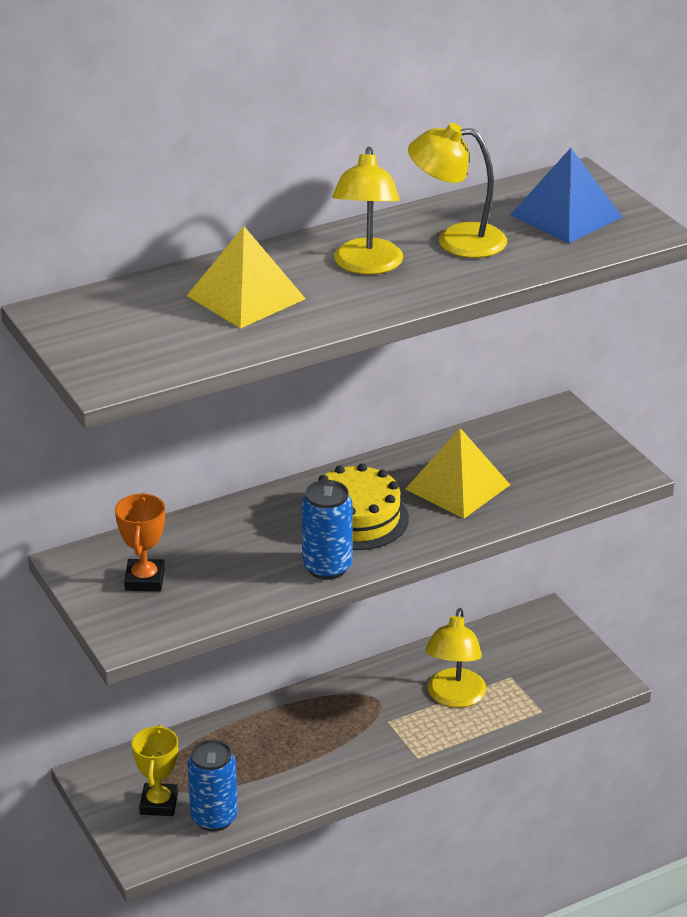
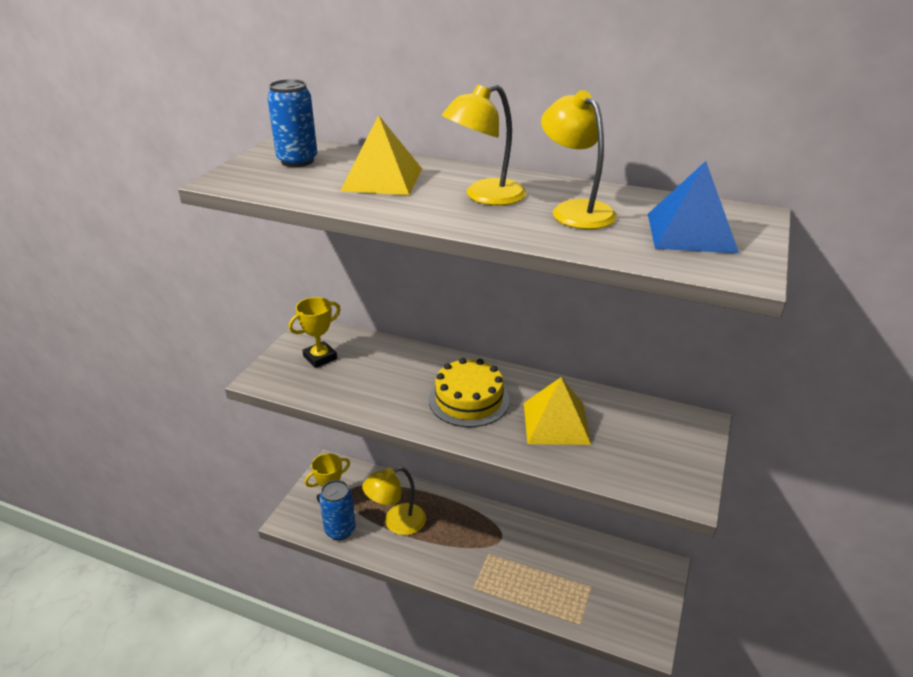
camera: 50 degrees right, 0 degrees up
(144, 580) = (320, 357): orange trophy -> yellow trophy
(327, 567) = (406, 415): blue can -> blue can (297, 161)
(454, 697) = (542, 571): yellow lamp -> yellow lamp (396, 522)

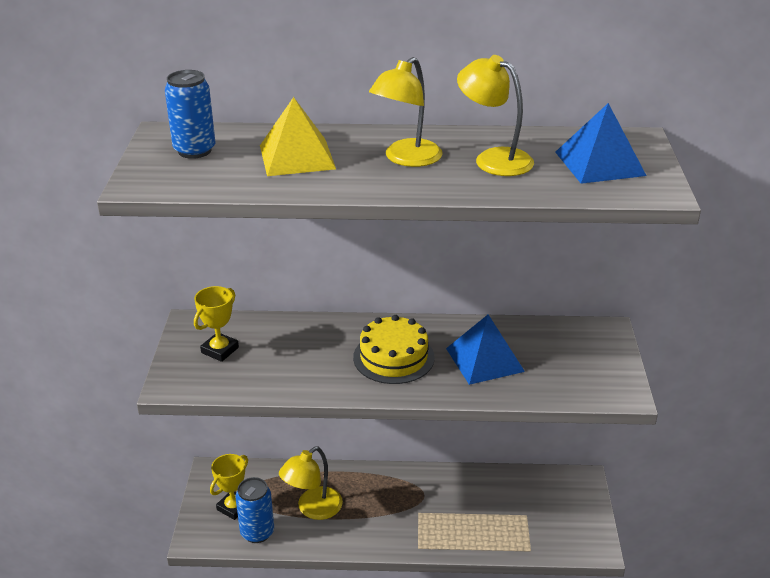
camera: 20 degrees left, 0 degrees up
(556, 423) = (484, 360): yellow pyramid -> blue pyramid

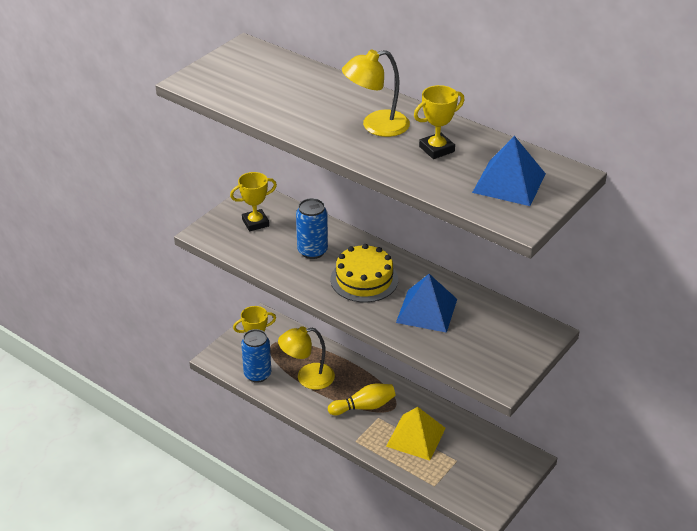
camera: 35 degrees right, 5 degrees up
(194, 150) = (249, 68): blue can -> blue can (312, 251)
(297, 157) = (306, 97): yellow pyramid -> yellow pyramid (416, 437)
(395, 509) = (364, 407): none -> yellow bowling pin
(493, 159) = (436, 149): yellow lamp -> yellow trophy

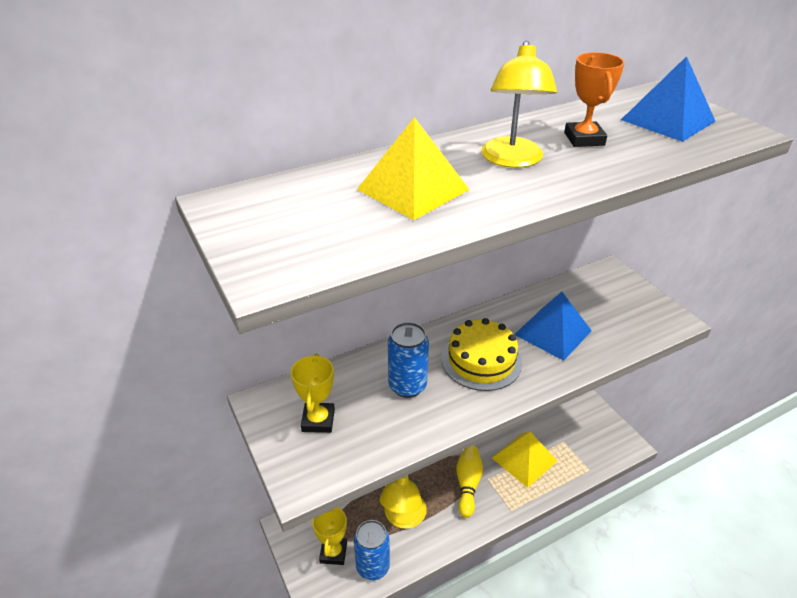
camera: 65 degrees left, 0 degrees up
(307, 99) = (413, 189): none -> yellow pyramid
(436, 149) = (584, 139): yellow trophy -> orange trophy

